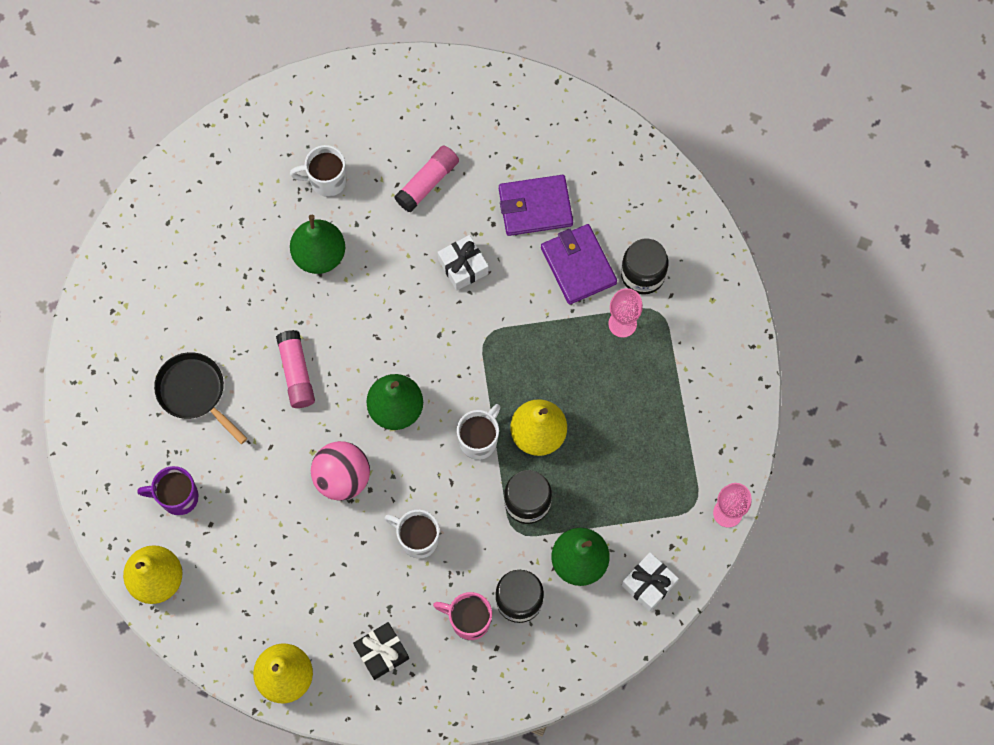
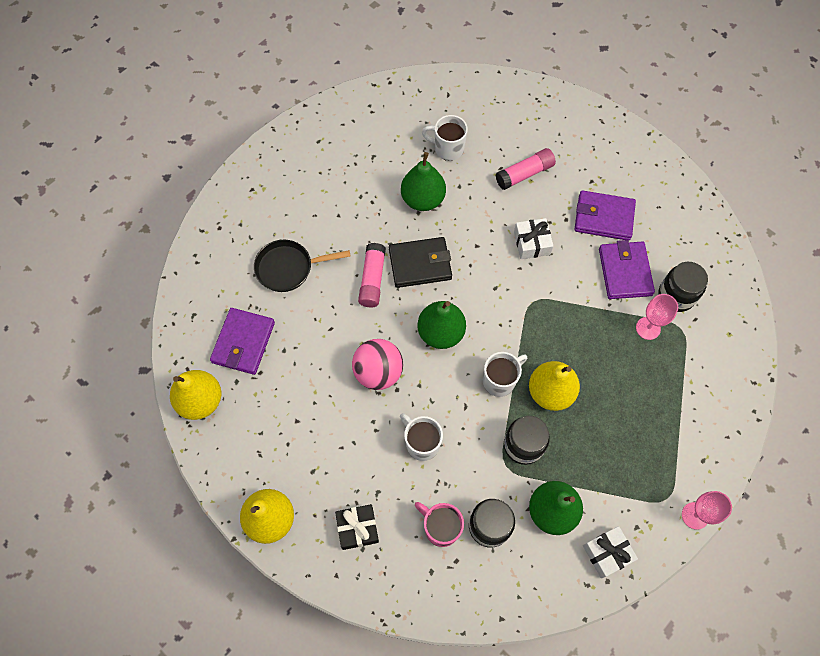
camera: 20 degrees right, 5 degrees down
(178, 497) = (243, 342): purple mug -> purple wallet
(194, 392) = (288, 268): black pan -> black pan turned 75 degrees counterclockwise
(344, 336) = (420, 264): none -> black wallet

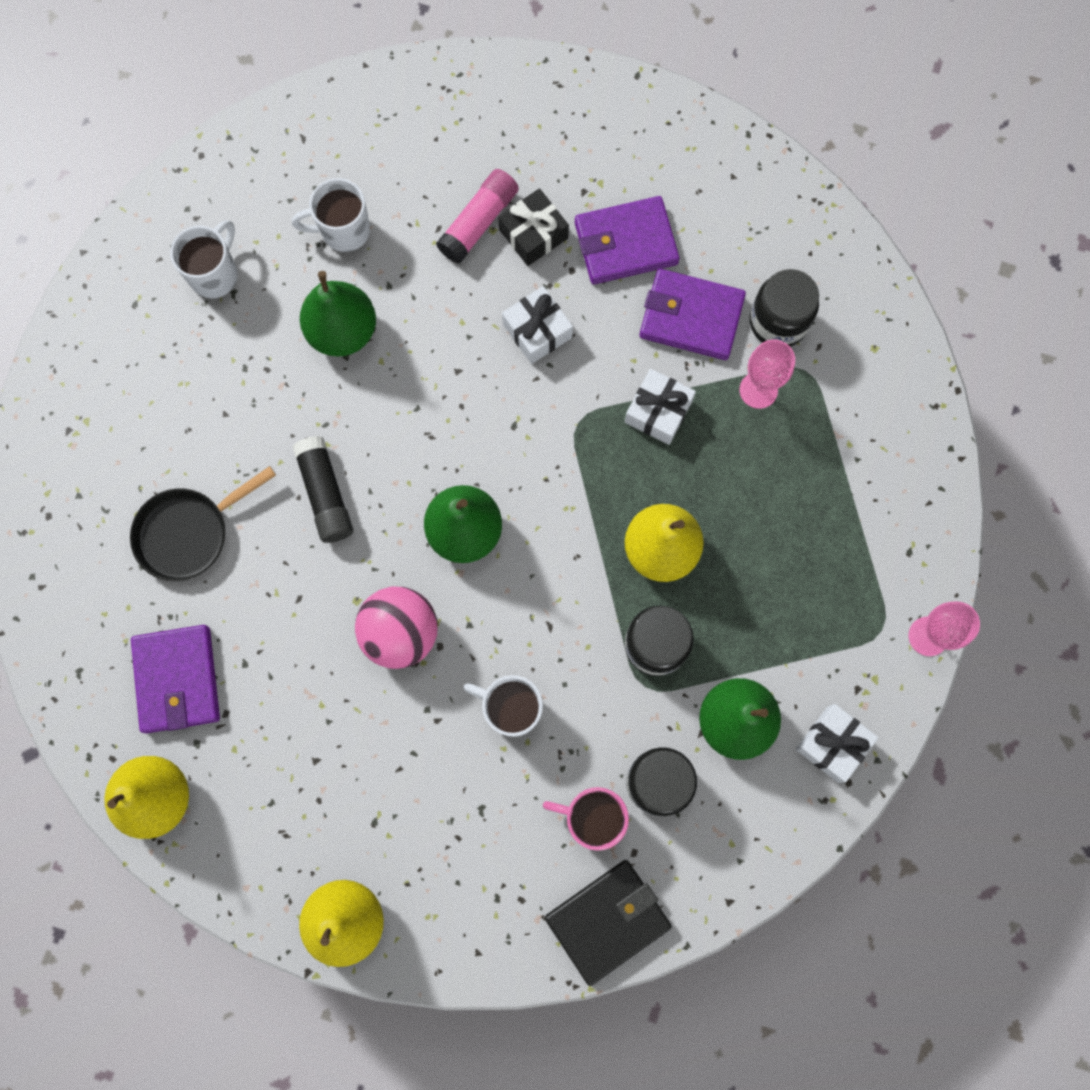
camera: 25 degrees left, 10 degrees up
(357, 528) = (477, 873): black gift -> black gift (533, 234)
(372, 279) = (325, 494): pink glue stick -> black glue stick
(420, 264) = (386, 438): black wallet -> black wallet (607, 921)
(500, 381) = (582, 565): white mug -> white mug (215, 274)
(583, 315) = (658, 411): none -> white gift
(625, 272) = (691, 317): purple wallet -> purple wallet turned 45 degrees counterclockwise

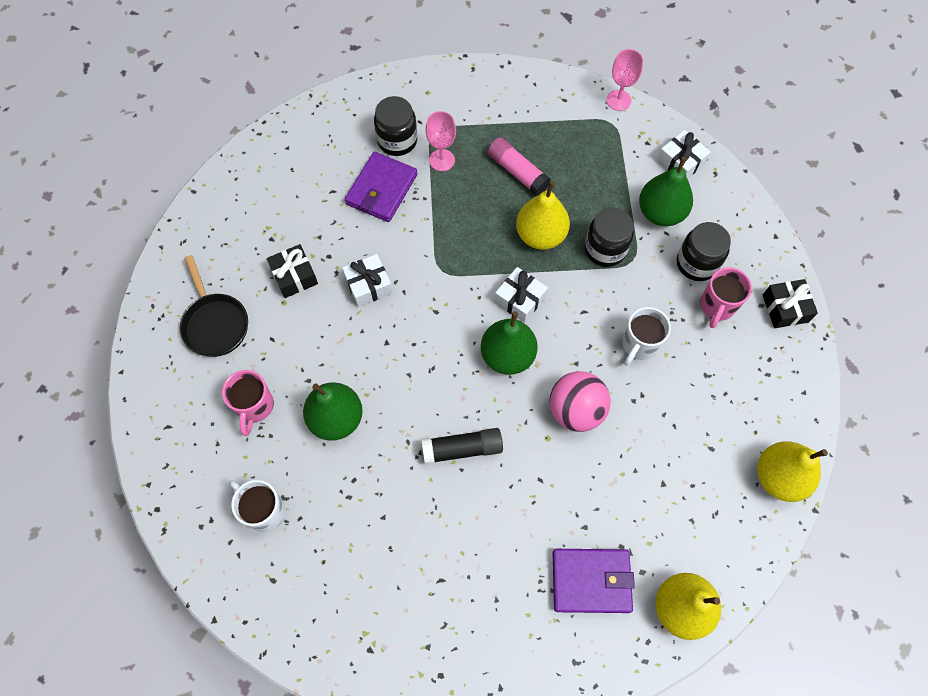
camera: 80 degrees left, 10 degrees down
(189, 533) = (475, 557): black pan -> black pan (215, 323)
(343, 231) = (255, 407): white mug -> pink mug
(479, 222) = (275, 311): pink glue stick -> pink glue stick (517, 172)
(607, 921) = (785, 308): black wallet -> black gift
(625, 243) = (318, 219): purple wallet -> none
(658, 411) = (444, 220): white gift -> white gift (520, 299)

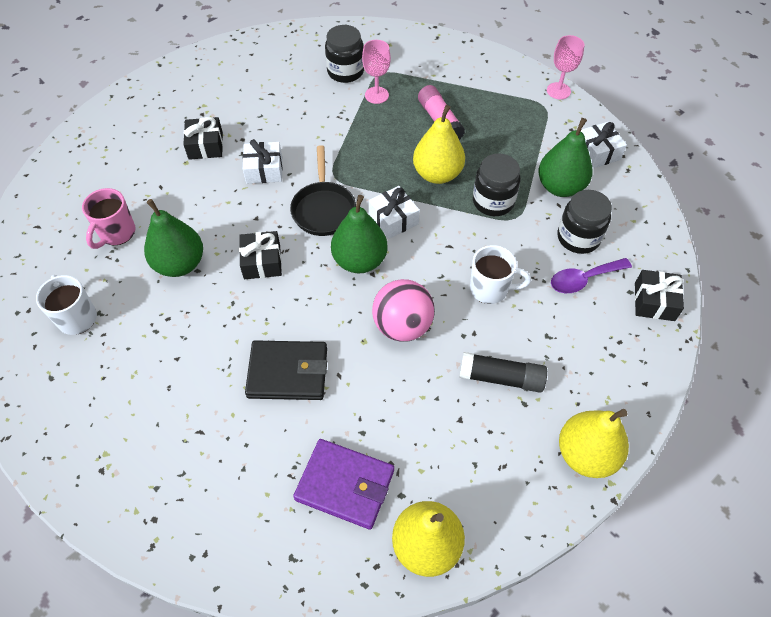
camera: 20 degrees right, 10 degrees down
(215, 323) = (121, 161): black pan -> black pan (323, 209)
(381, 189) = (313, 103): purple wallet -> none
(415, 388) = (262, 262): none -> black gift
(462, 449) = (279, 324): black glue stick -> black glue stick (501, 378)
(493, 494) = (288, 372): none -> black wallet
(639, 345) = (490, 289): white mug -> white mug turned 135 degrees counterclockwise
(717, 306) = (583, 279): pink mug -> purple spoon

